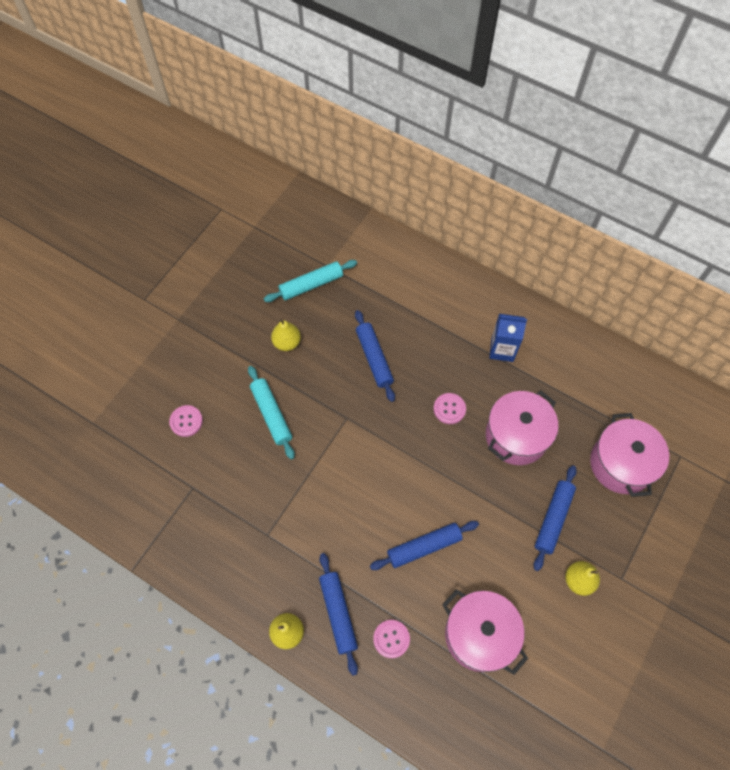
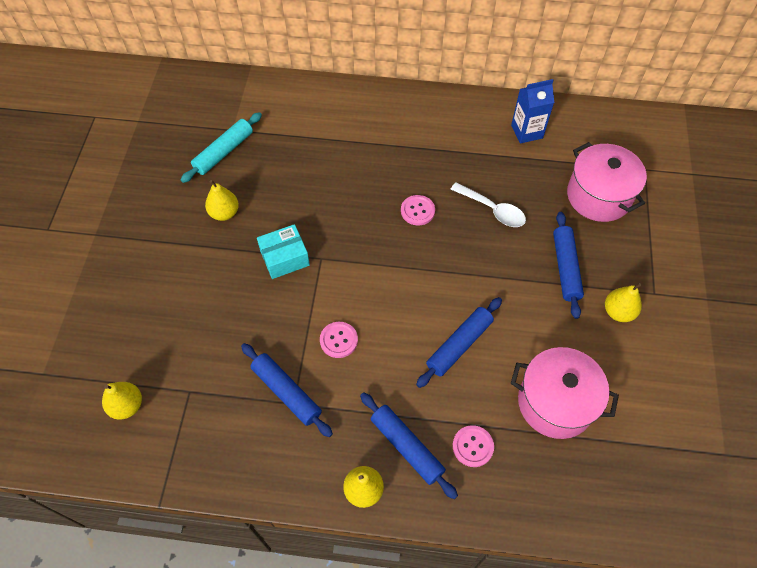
camera: 25 degrees left, 5 degrees down
(142, 478) = (127, 406): none -> yellow pear
(186, 421) = (151, 329): pink button -> pink button (338, 340)
(271, 414) = (241, 286): turquoise rolling pin -> none
(317, 404) = (284, 258): none -> turquoise box
(374, 358) = (321, 194): blue rolling pin -> blue rolling pin (286, 392)
(502, 349) = (439, 141): blue carton -> blue carton (526, 132)
(516, 436) = (493, 210): pink pot -> white spoon

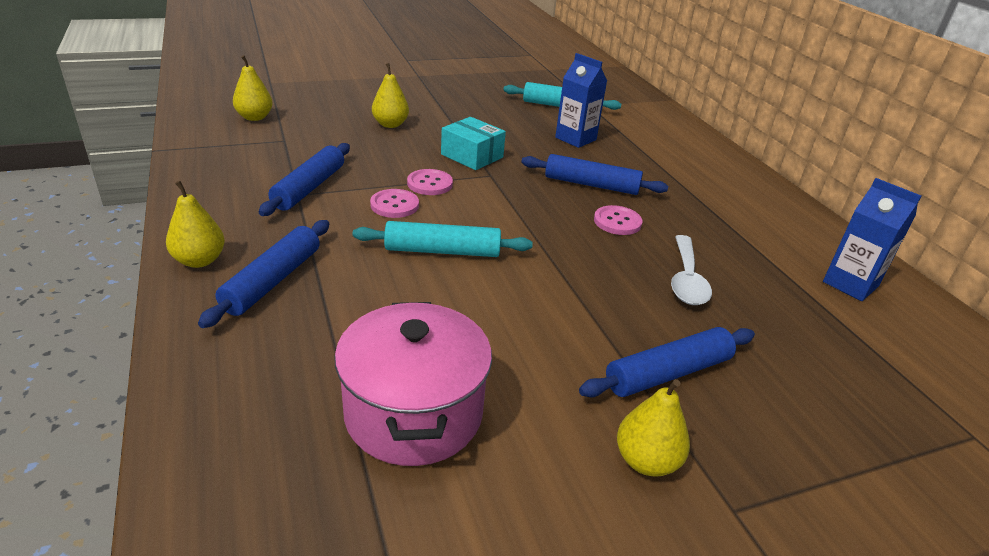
camera: 60 degrees right, 25 degrees down
(224, 213) = (494, 119): yellow pear -> yellow pear (390, 124)
(289, 172) = (575, 139): none -> blue carton
(411, 331) = (442, 251): none -> turquoise rolling pin
(459, 345) = (449, 293): blue rolling pin -> blue rolling pin (591, 185)
(473, 446) = (296, 338): pink button -> pink button (430, 184)
(599, 196) = (842, 385): pink pot -> none

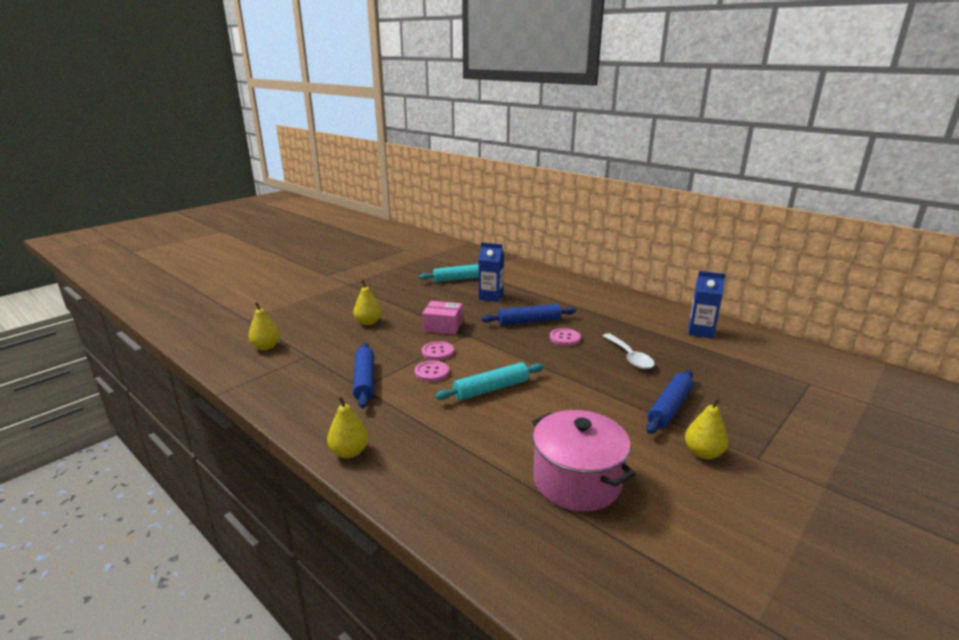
camera: 25 degrees left, 10 degrees down
(272, 280) = (412, 445): blue rolling pin -> none
(472, 156) = (443, 326): turquoise box -> pink box

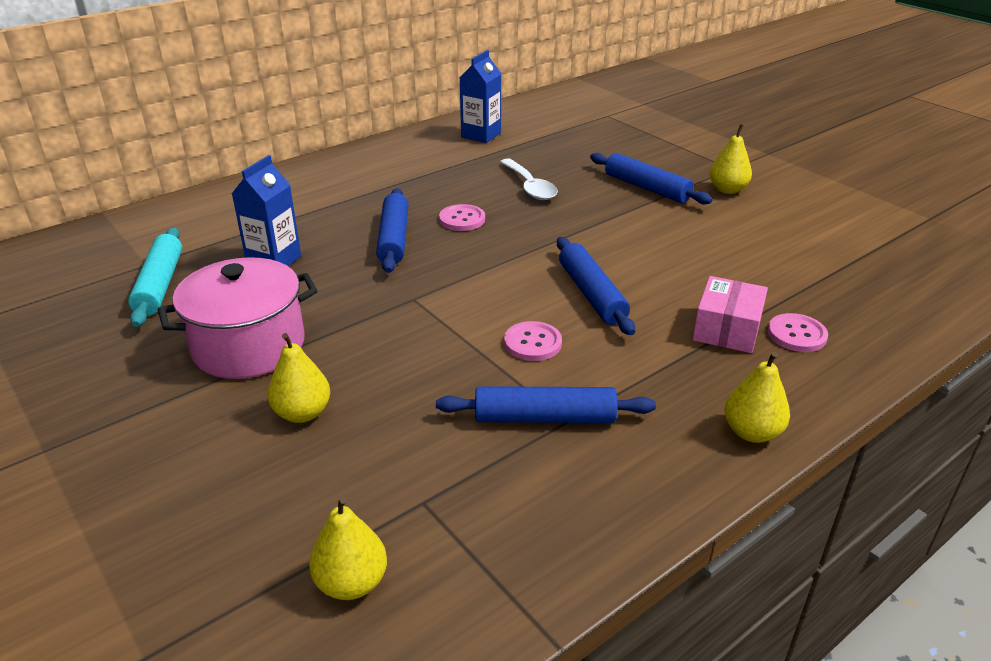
camera: 80 degrees left, 10 degrees up
(437, 352) = (465, 333): pink button -> pink button (796, 334)
(443, 326) = (369, 321): pink box -> pink box (727, 329)
(491, 389) = (591, 294): turquoise rolling pin -> blue rolling pin
(577, 481) = (783, 262): pink pot -> pink pot (249, 346)
(629, 357) = (530, 187): white spoon -> white spoon turned 75 degrees clockwise

